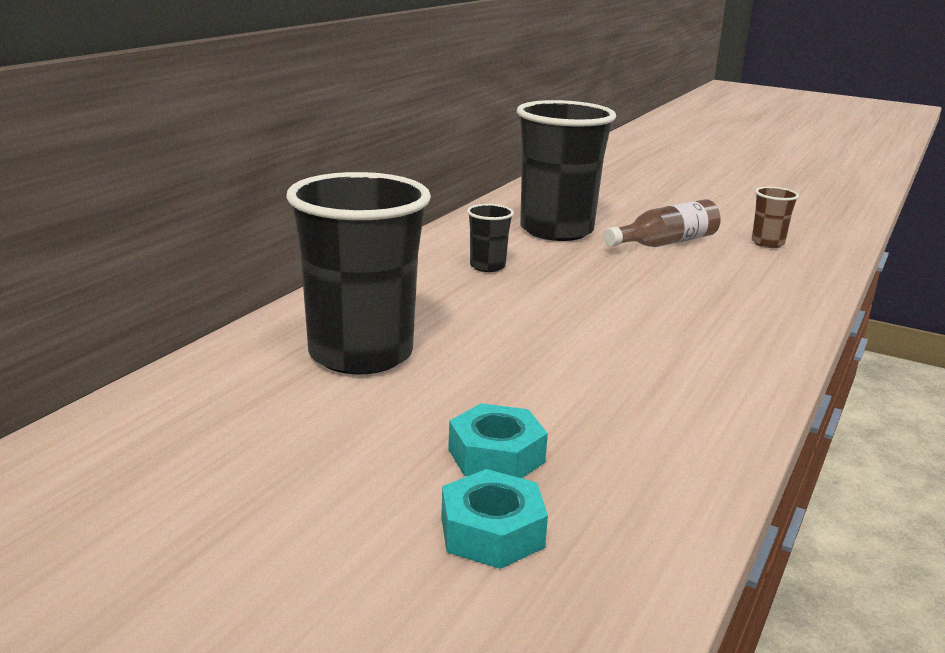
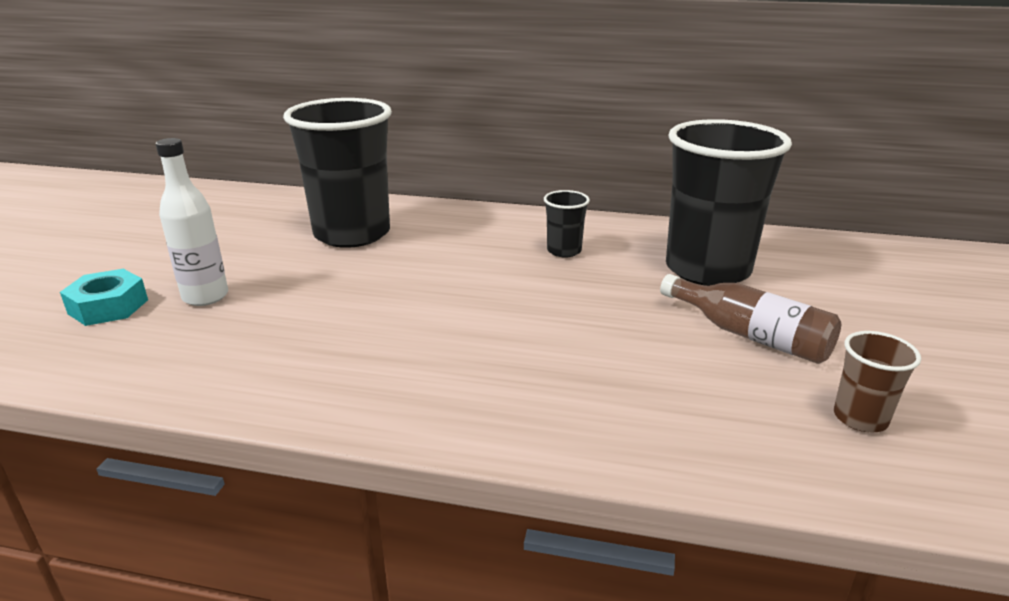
camera: 75 degrees right, 5 degrees up
(496, 456) = (205, 297): turquoise nut -> white bottle

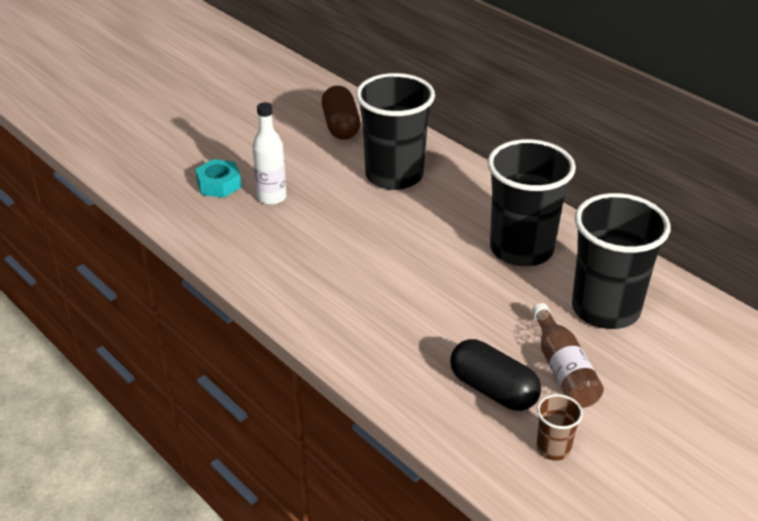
camera: 35 degrees right, 10 degrees up
(242, 212) = (341, 126): none -> brown capsule
(564, 251) = (521, 249): black cup -> black cup, size x2.30
(714, 387) = (493, 390): none -> black capsule

